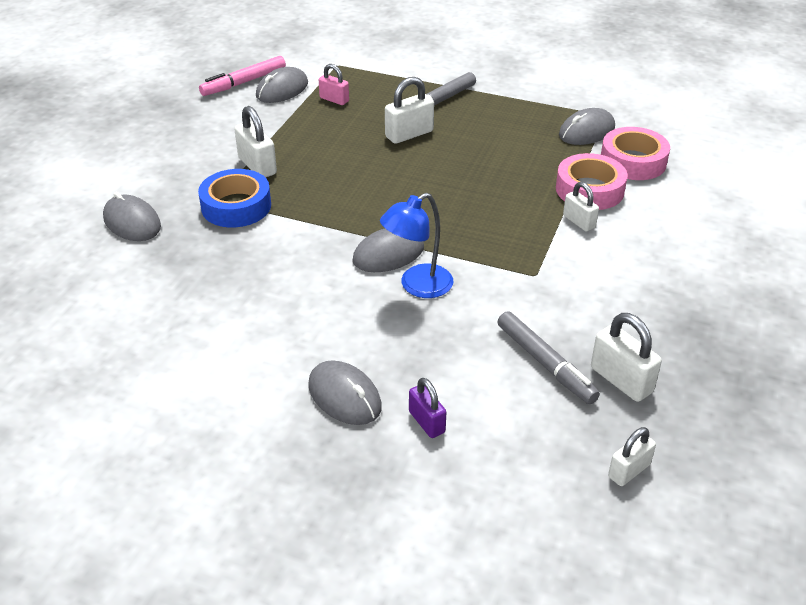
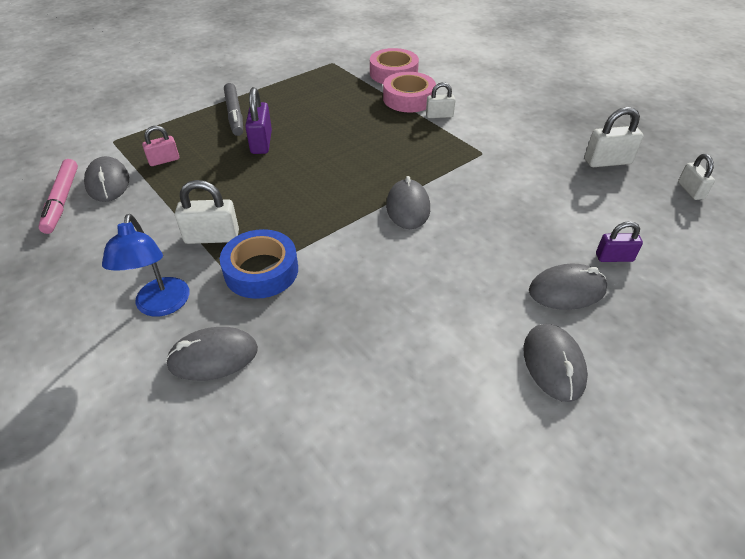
camera: 60 degrees left, 5 degrees up
(409, 134) = (261, 142): white padlock -> purple padlock
(417, 286) = (458, 207): blue lamp -> blue lamp (161, 306)
(545, 364) = (577, 183): grey marker -> none
(586, 131) = (343, 75): grey mouse -> grey mouse (553, 364)

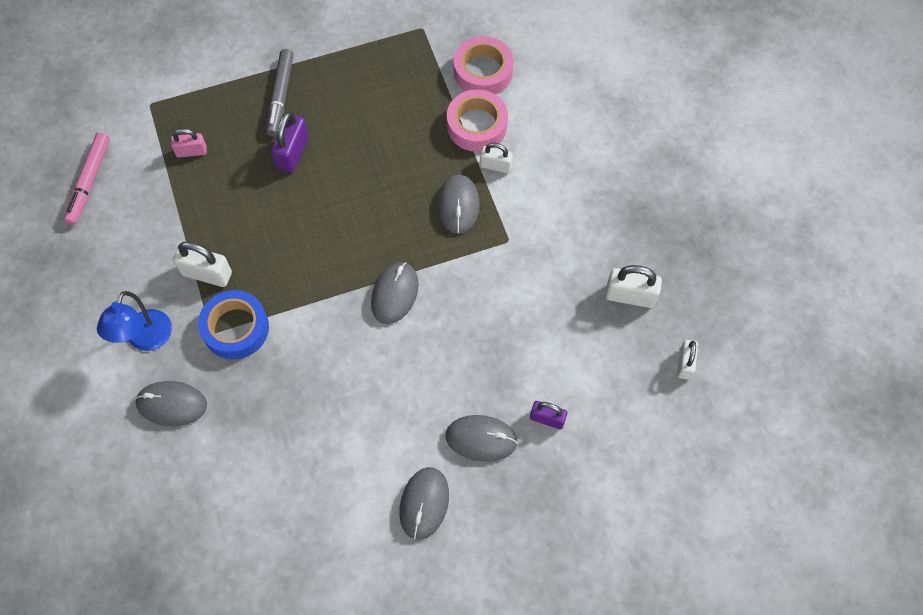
camera: 20 degrees right, 20 degrees up
(108, 182) = (133, 168): grey mouse -> grey mouse (458, 205)

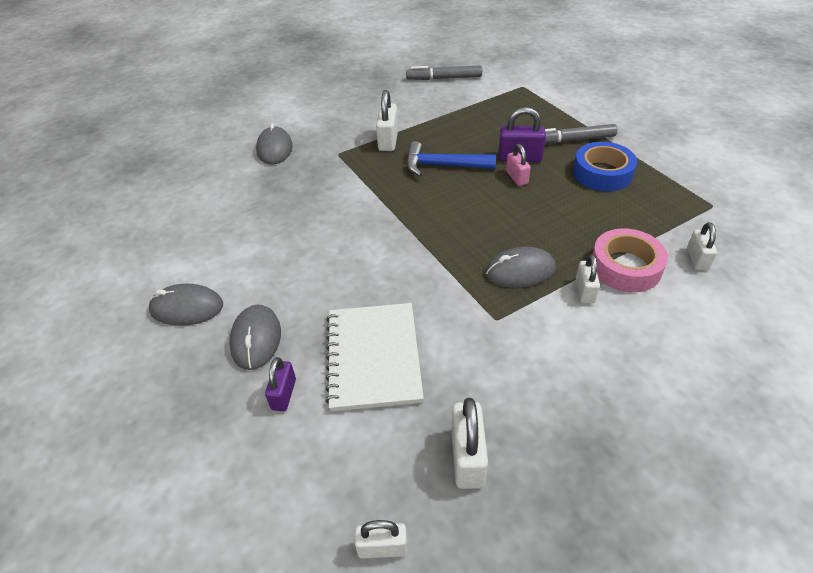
camera: 80 degrees right, 20 degrees down
(89, 182) = (444, 78): pink marker -> grey marker
(146, 339) = (325, 127): blue lamp -> none
(191, 151) = (492, 111): pink padlock -> pink padlock (516, 178)
(235, 328) = (344, 164): blue tape -> blue tape (602, 173)
(278, 229) = (442, 166): none -> blue hammer
(395, 294) = (403, 245): grey mouse -> none
(483, 71) = (697, 259): pink tape -> white padlock
(525, 343) = (373, 357): none -> white notebook

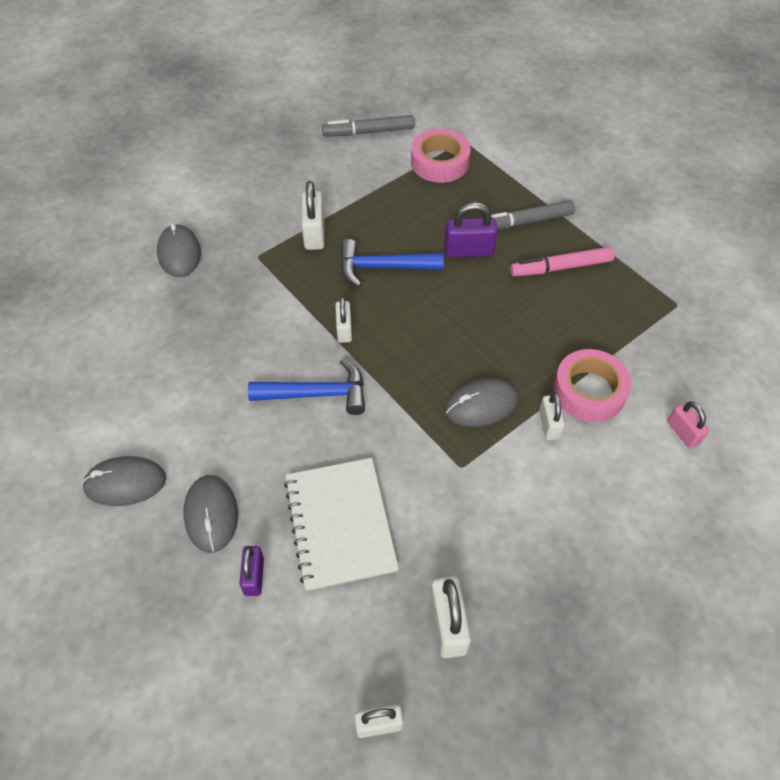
camera: 10 degrees left, 10 degrees up
(370, 253) = (317, 394): none -> blue hammer
(501, 99) = (439, 162): none -> pink tape
(516, 178) = (467, 279): pink padlock -> pink padlock (683, 432)
(602, 173) = (560, 267): blue tape -> pink marker
(697, 259) = (660, 375): white padlock -> white padlock (344, 329)

